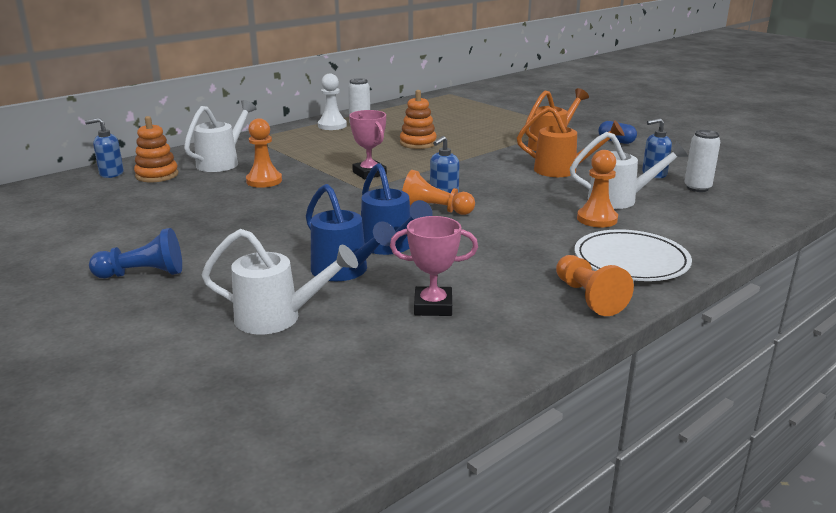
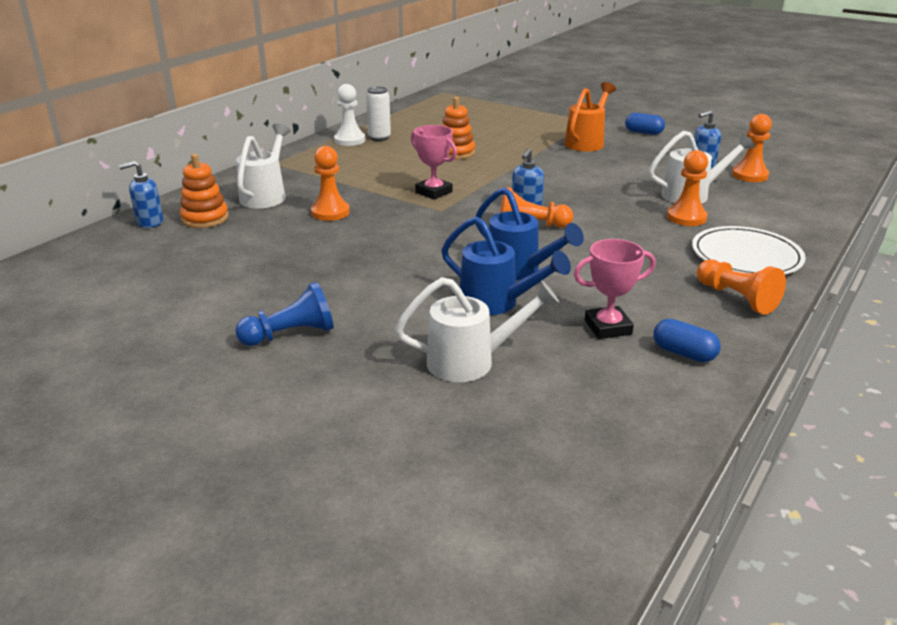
camera: 15 degrees left, 5 degrees up
(489, 340) = (683, 353): none -> blue capsule
(562, 170) = (618, 169): orange watering can -> none
(697, 188) = (750, 175): white can -> orange pawn

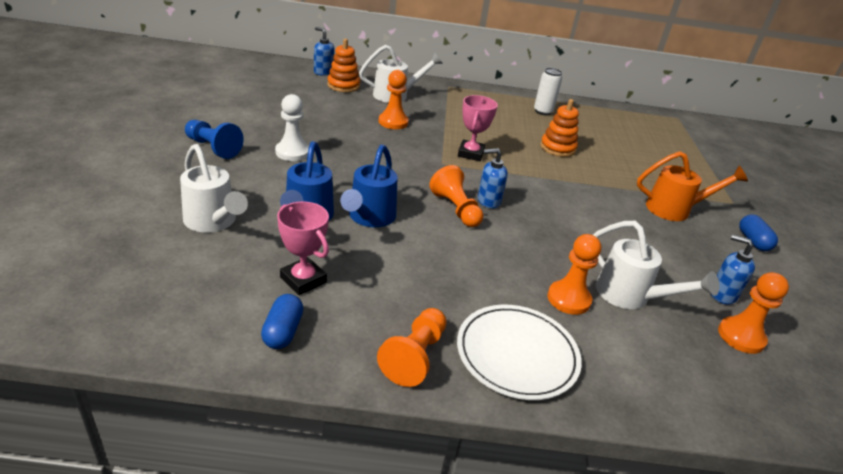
camera: 55 degrees right, 5 degrees up
(349, 140) = (522, 102): white pawn -> white pawn (292, 152)

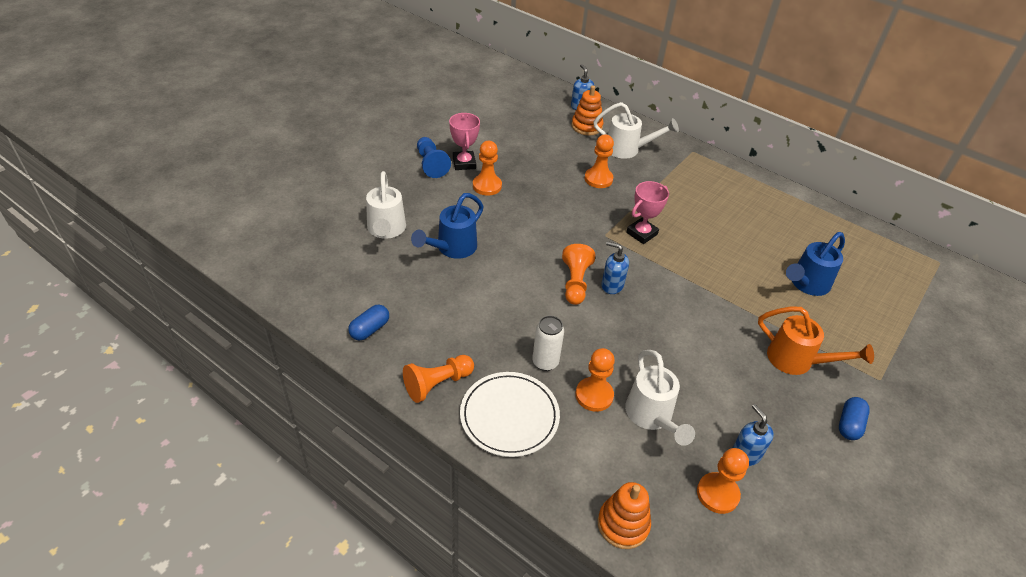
camera: 35 degrees right, 10 degrees up
(292, 152) = (487, 186): white pawn -> orange pawn
(303, 280) = (410, 298): pink trophy -> pink trophy (464, 163)
(369, 218) = (497, 265): blue watering can -> blue watering can (806, 284)
(542, 112) = (769, 208): white can -> white can (545, 362)
(557, 148) = (739, 254): orange stacking toy -> orange stacking toy (623, 524)

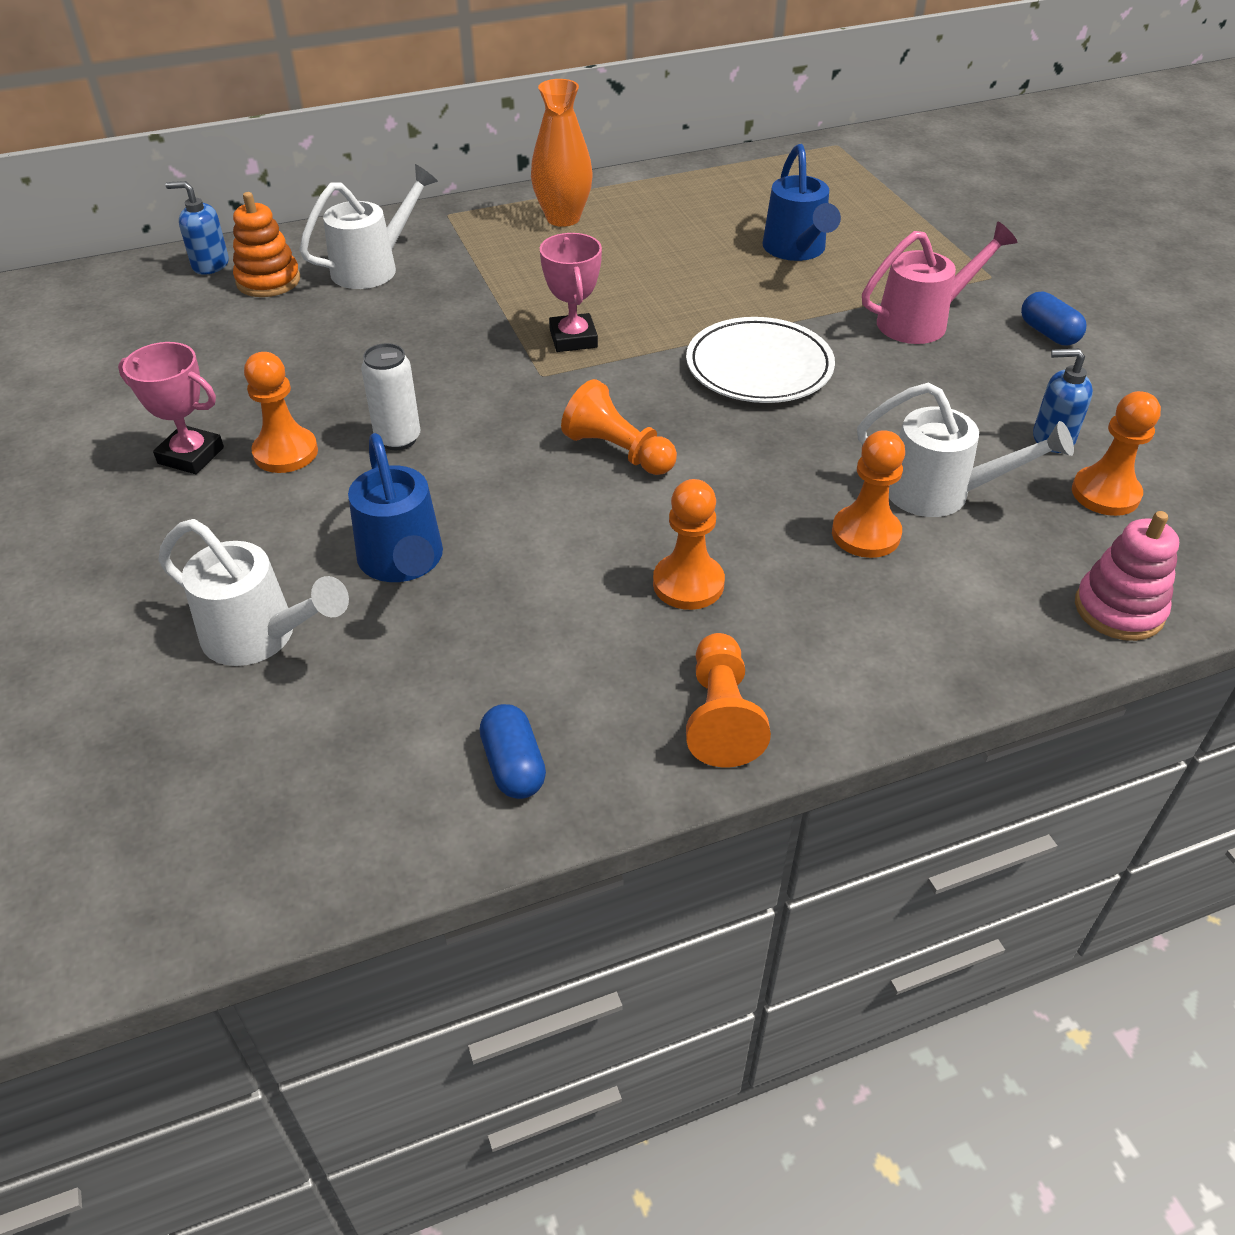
camera: 55 degrees left, 0 degrees up
(431, 164) = (141, 499): blue pawn -> none
(509, 416) = (850, 649): white plate -> white plate (759, 367)
(545, 362) = (763, 558): white can -> white can (398, 439)
(598, 179) = (408, 325): orange pawn -> orange pawn (688, 584)
(612, 285) = (656, 416): blue soap dispenser -> none
(623, 524) = (1119, 609): orange stacking toy -> pink stacking toy
(733, 188) = (563, 218): none -> orange vase
(797, 361) = (922, 321): orange watering can -> pink watering can

